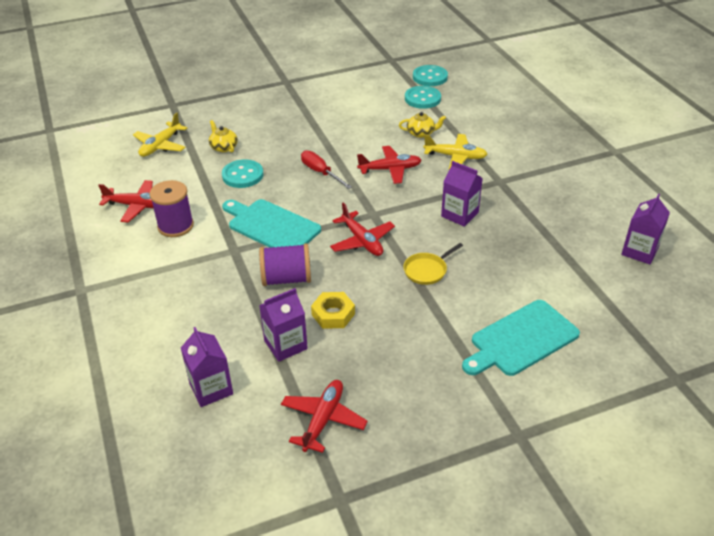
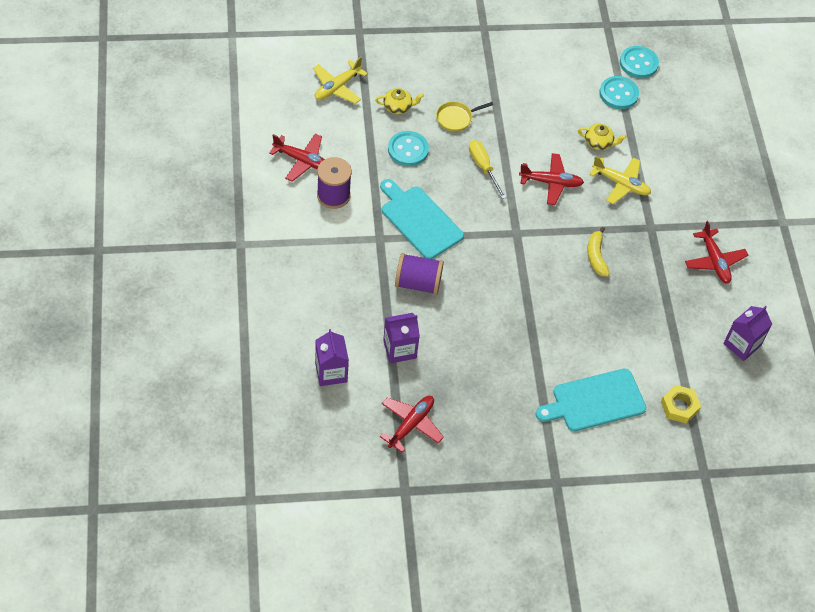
camera: 10 degrees right, 15 degrees up
(223, 147) = (398, 107): yellow teapot -> yellow teapot turned 105 degrees clockwise
(321, 172) = (483, 167): red screwdriver -> yellow screwdriver
(333, 314) = (447, 331): yellow nut -> yellow nut (679, 406)
(362, 241) = (496, 261): red plane -> red plane (714, 261)
(427, 270) = (543, 309): yellow pan -> yellow pan (456, 118)
(459, 214) = (596, 256): purple carton -> yellow banana

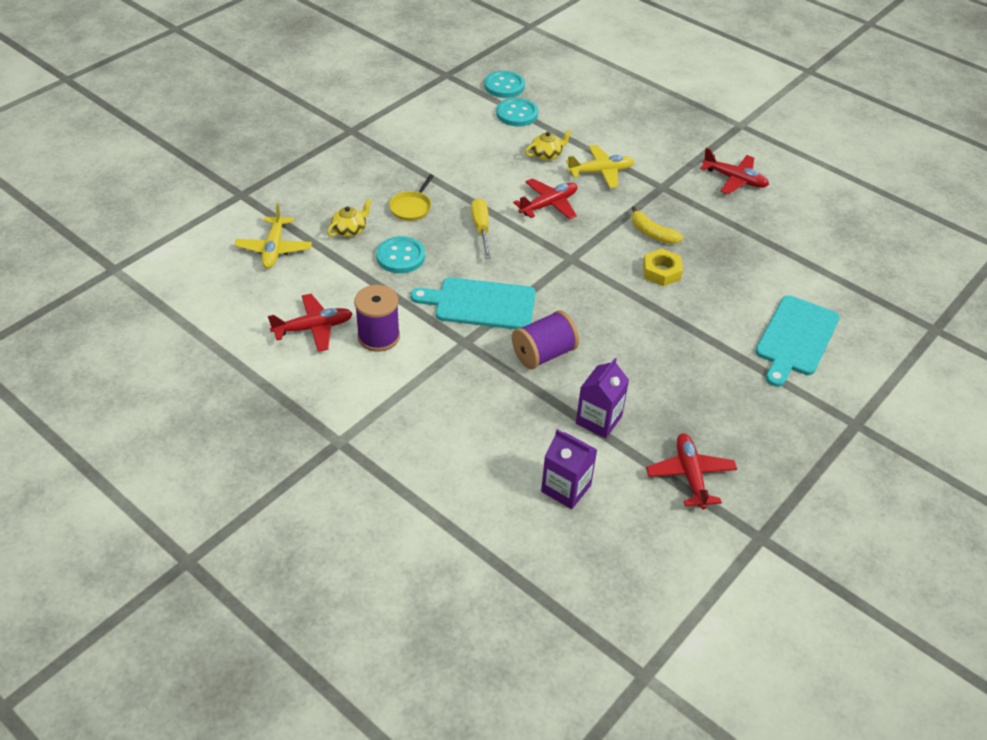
camera: 40 degrees left, 10 degrees down
(483, 167) = (481, 229): yellow screwdriver -> yellow screwdriver turned 60 degrees clockwise
(679, 406) = (853, 295): yellow nut -> yellow nut (661, 272)
(742, 345) = (830, 221): purple carton -> none

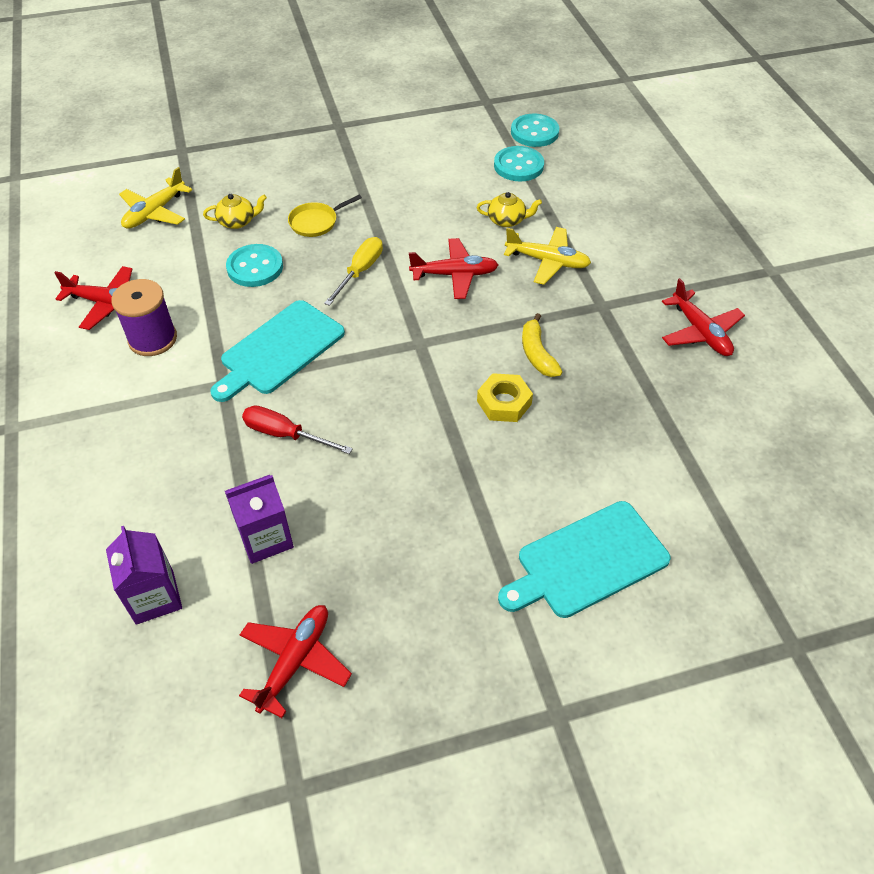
camera: 35 degrees right, 5 degrees up
(480, 304) = (279, 350): turquoise cutting board -> turquoise cutting board turned 90 degrees counterclockwise
(543, 354) = (285, 434): purple spool -> red screwdriver

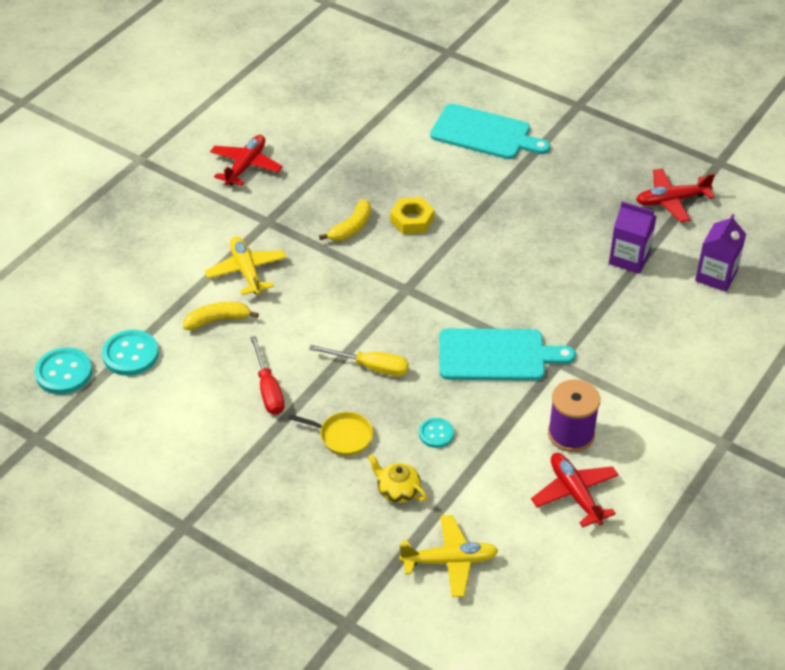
camera: 130 degrees left, 5 degrees down
(255, 267) = (436, 434): turquoise button -> turquoise button, size x0.60
(285, 434) = (556, 301): red screwdriver -> red screwdriver (268, 389)
(360, 271) = (371, 367): yellow screwdriver -> yellow screwdriver turned 150 degrees counterclockwise
(454, 275) = (316, 312): red plane -> none
(507, 220) = (217, 320): yellow teapot -> yellow banana

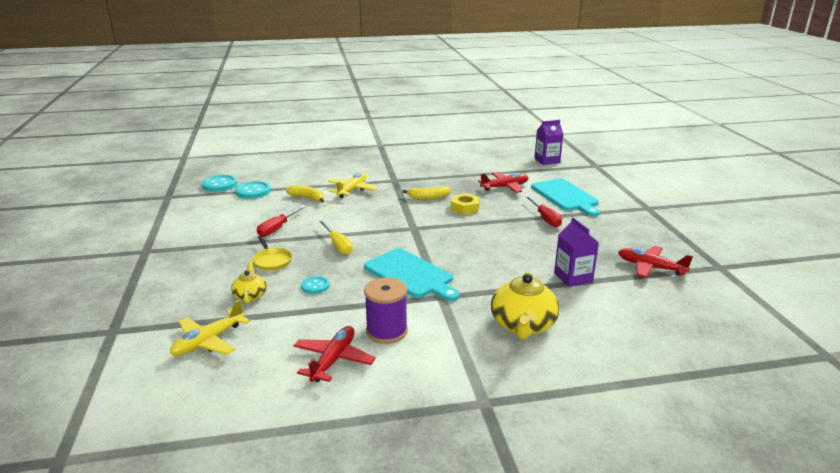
camera: 45 degrees right, 20 degrees down
(246, 166) = (419, 162): red plane -> red plane (505, 187)
(449, 561) = (208, 341): yellow plane -> yellow plane turned 90 degrees clockwise
(509, 186) = (545, 218): none -> red screwdriver
(659, 346) = (523, 325): none -> yellow teapot
(716, 276) = (628, 315): purple carton -> purple carton (547, 160)

